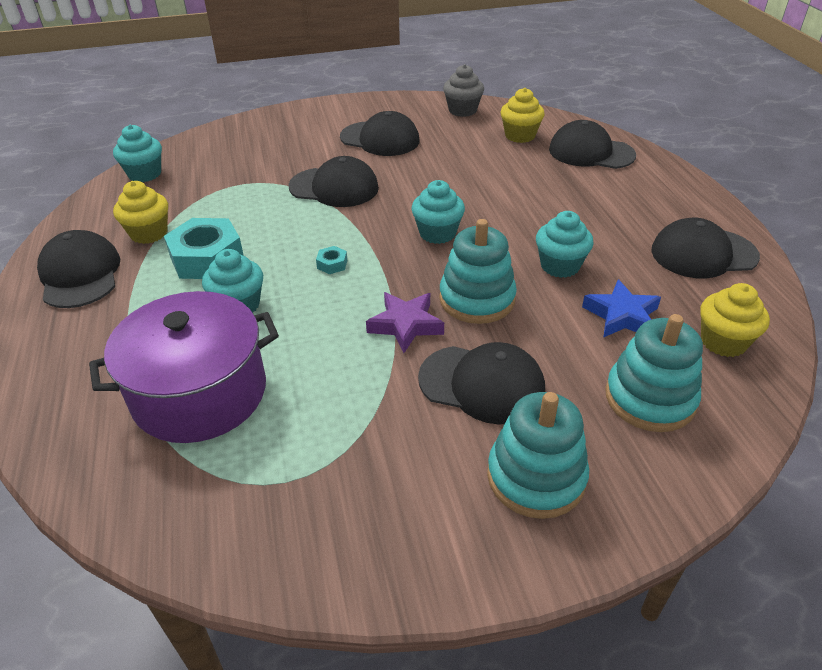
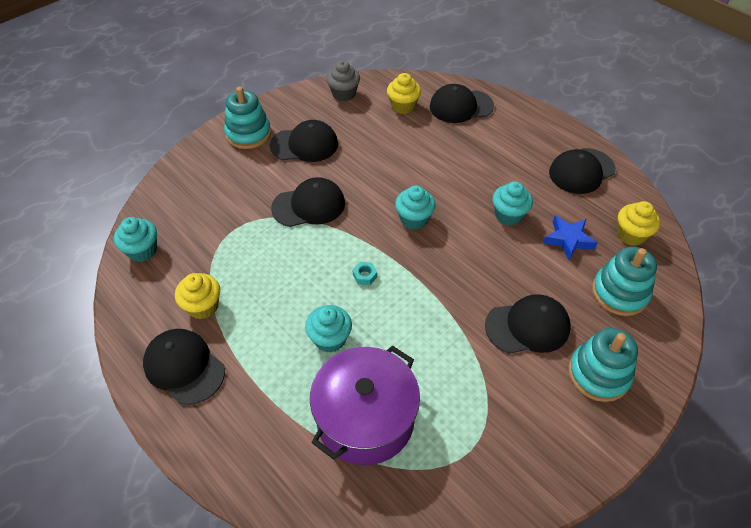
camera: 30 degrees left, 10 degrees up
(207, 258) = (270, 309): turquoise nut -> none
(405, 325) = (451, 304): purple star -> none
(477, 299) = (479, 264): turquoise stacking toy -> turquoise stacking toy (248, 134)

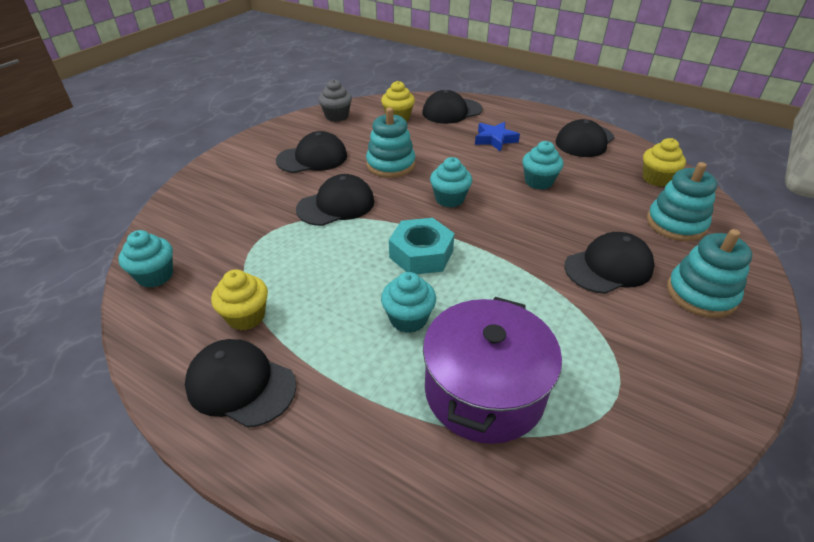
camera: 15 degrees left, 10 degrees down
(248, 134) = (250, 158): turquoise stacking toy -> turquoise stacking toy (390, 165)
(365, 276) = (421, 254): turquoise nut -> turquoise nut, size x2.37
(568, 239) = (604, 191): blue star -> blue star (495, 139)

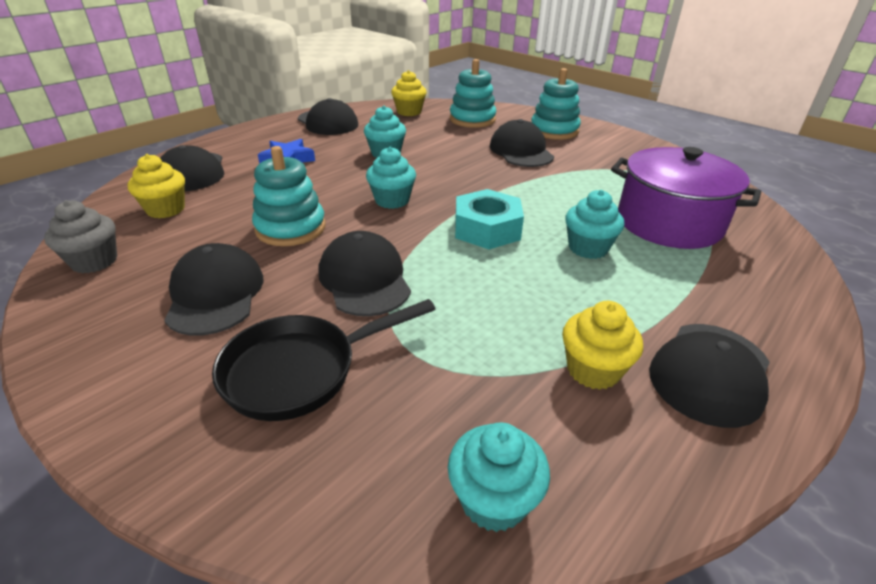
camera: 80 degrees left, 5 degrees down
(249, 199) = (300, 371): none -> black pan

